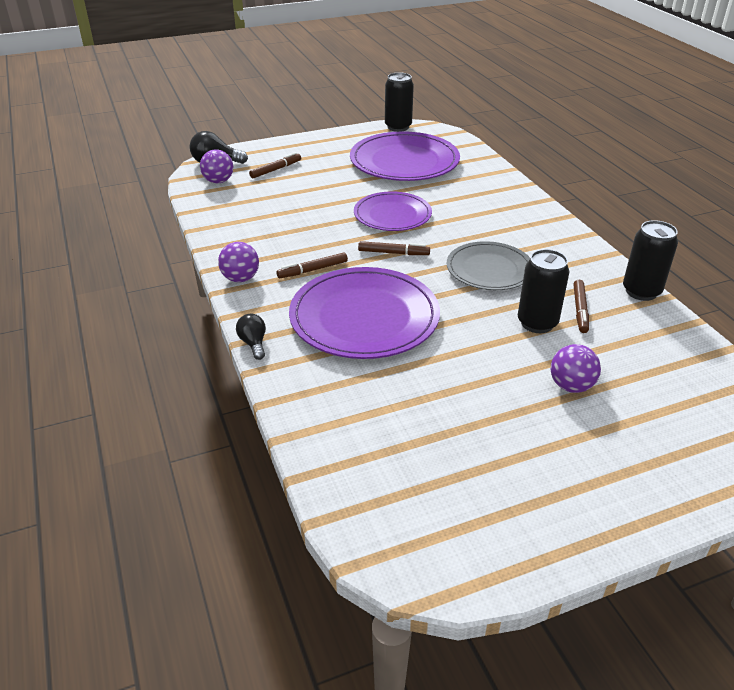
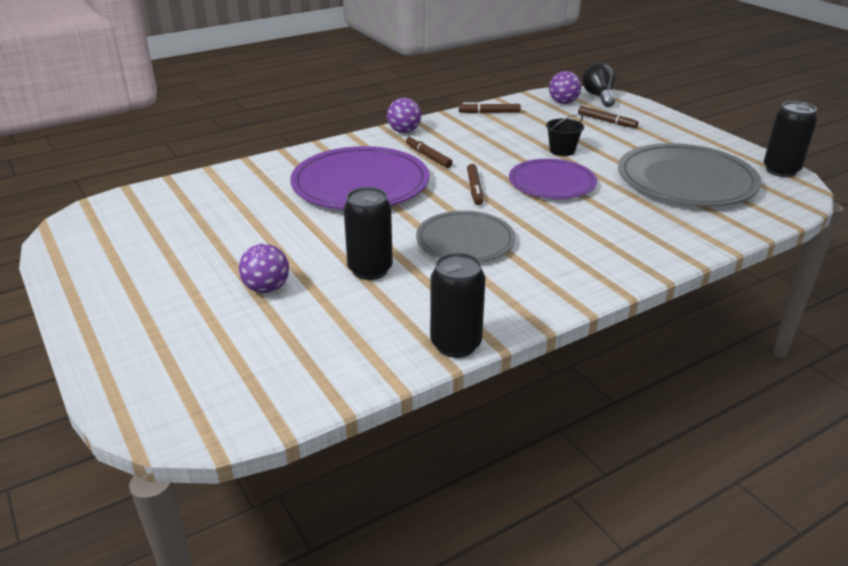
camera: 80 degrees right, 5 degrees down
(253, 343) = (316, 147): black light bulb -> none
(329, 200) = (562, 150): none -> black bucket
(404, 161) = (686, 180): purple plate -> grey plate
(580, 310) = (401, 297): brown marker -> brown marker (489, 112)

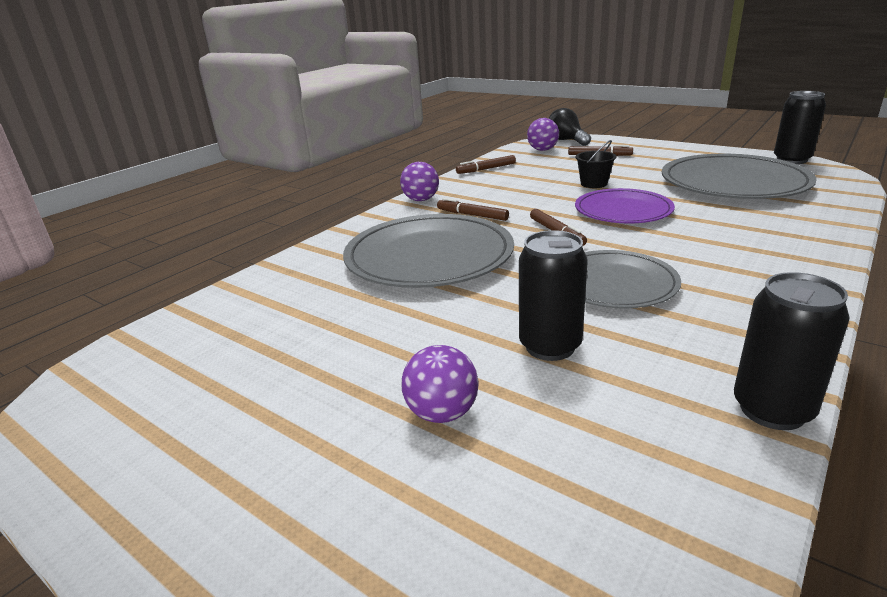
camera: 20 degrees left, 5 degrees down
(360, 184) = (429, 256): purple plate -> grey plate

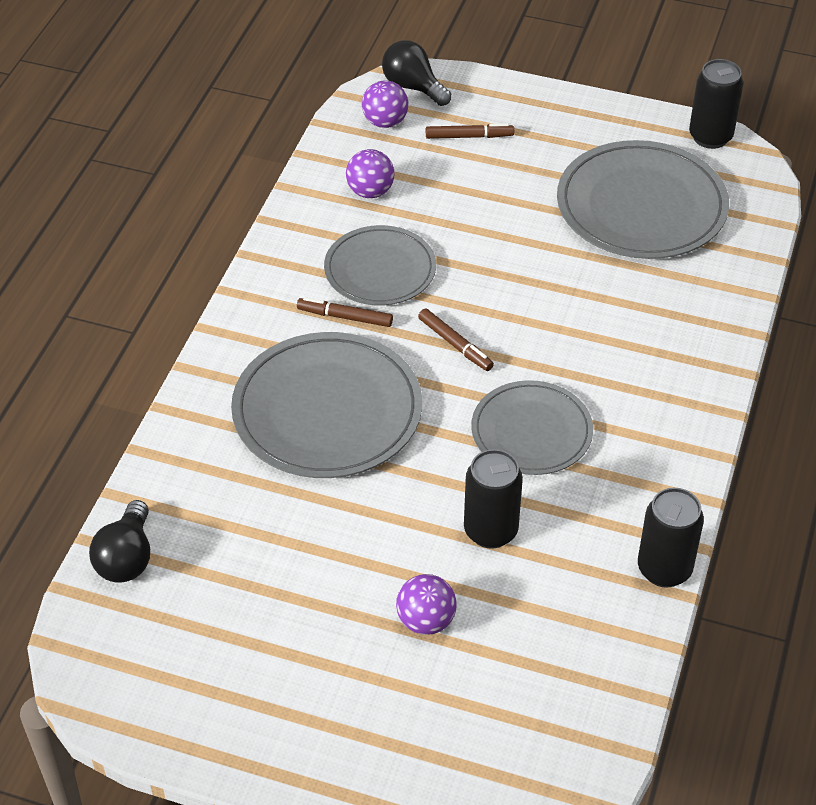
camera: 20 degrees left, 20 degrees up
(190, 321) = (126, 558): none -> black light bulb
(421, 200) = (263, 285): purple ball -> purple ball (370, 192)
(486, 169) = (321, 190): brown marker -> none
(511, 198) = (380, 270): none -> grey plate
(594, 183) = (476, 222): black bucket -> none
(623, 210) = (521, 287): purple plate -> none

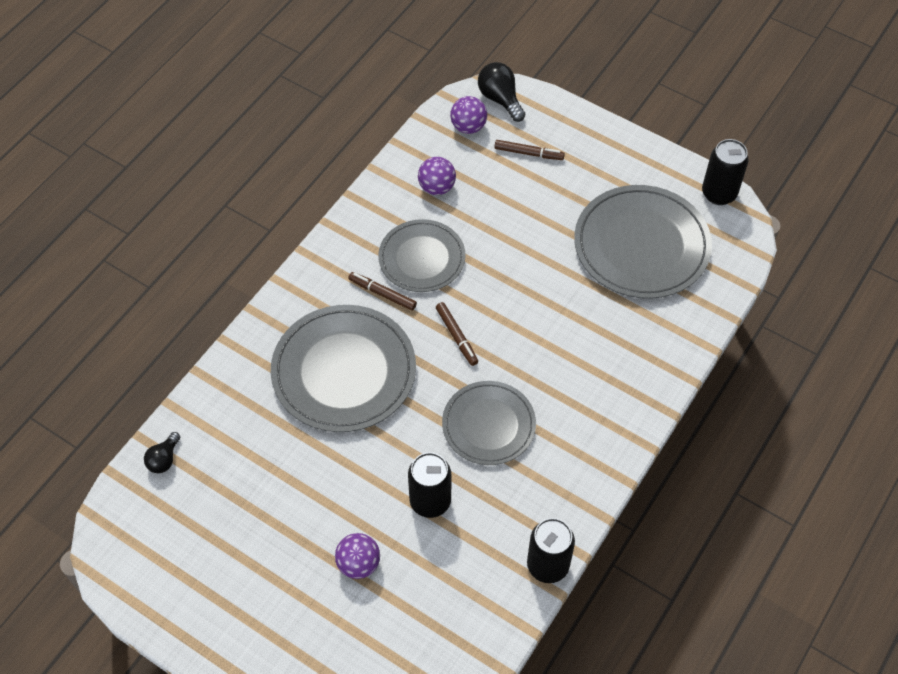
camera: 15 degrees right, 10 degrees up
(126, 558) = (164, 459): black light bulb -> black light bulb, size x0.65

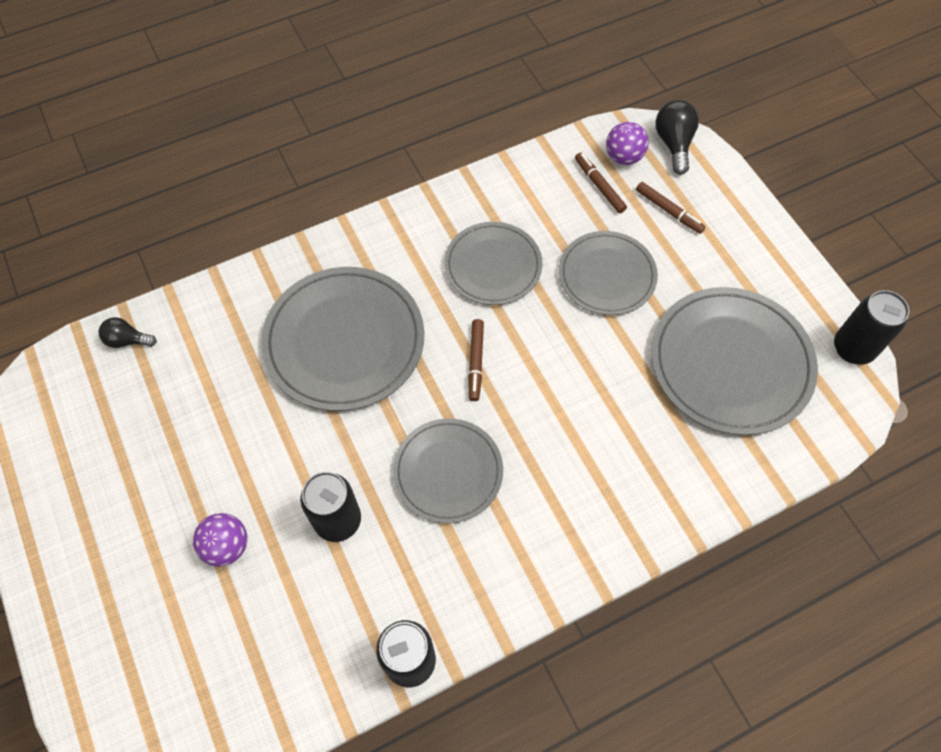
camera: 30 degrees right, 5 degrees up
(164, 459) = (127, 340): black light bulb -> black light bulb turned 45 degrees clockwise
(382, 294) = (431, 282): brown marker -> brown marker (599, 186)
(437, 187) = (553, 202): purple ball -> none
(513, 224) = (607, 275): none -> grey plate

